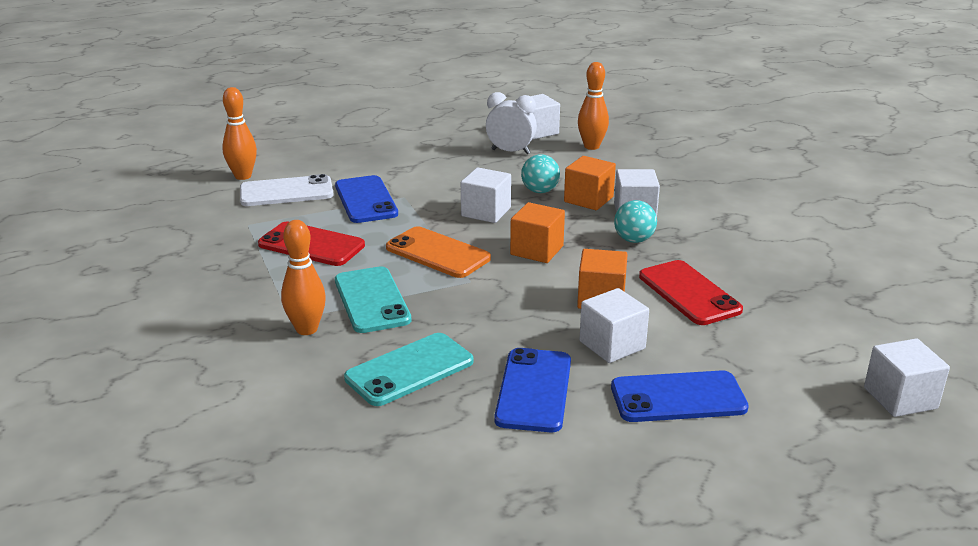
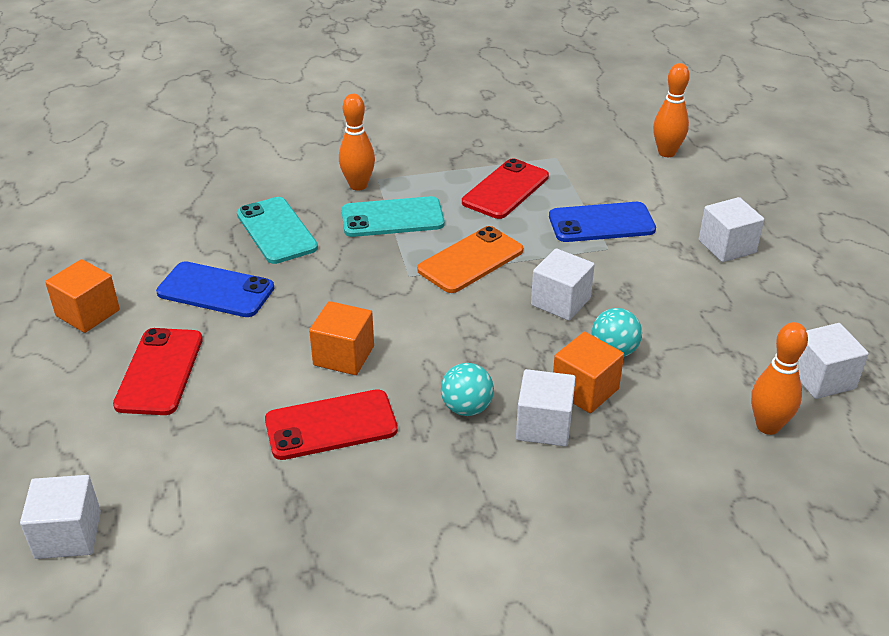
camera: 100 degrees right, 10 degrees up
(286, 192) = (626, 177): white phone -> none
(510, 152) = (743, 343): white clock -> none
(537, 250) = (460, 327): orange cube -> orange cube (88, 313)
(612, 345) = (259, 347): white cube -> white cube (727, 246)
(678, 398) = (159, 371): blue phone -> red phone

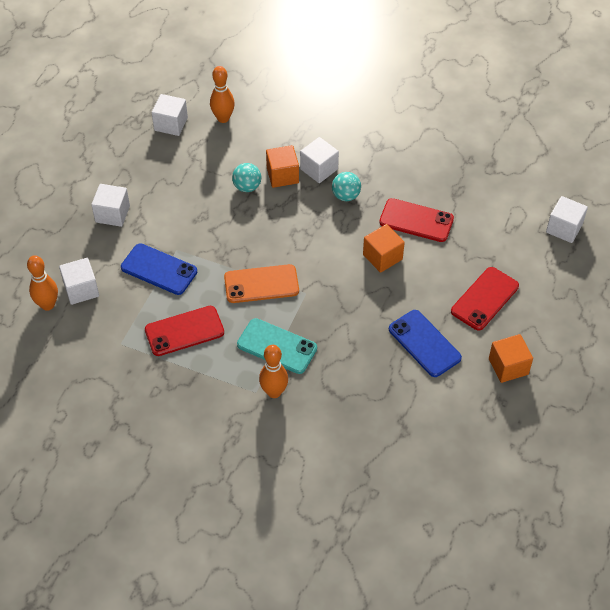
camera: 145 degrees left, 15 degrees up
(276, 231) = (357, 376): turquoise phone -> none
(560, 301) = (241, 229): white cube -> white cube (81, 289)

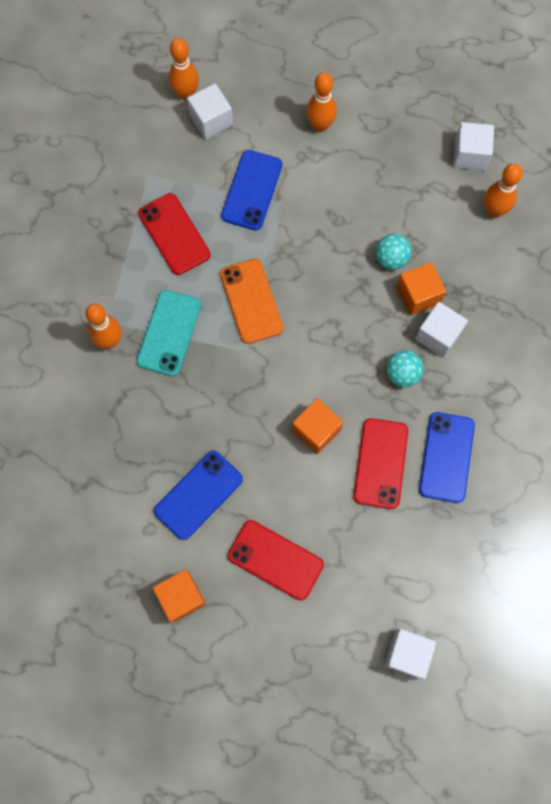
camera: 80 degrees right, 20 degrees up
(112, 214) = (320, 125): white cube -> orange bowling pin
(417, 180) = (446, 457): none -> blue phone

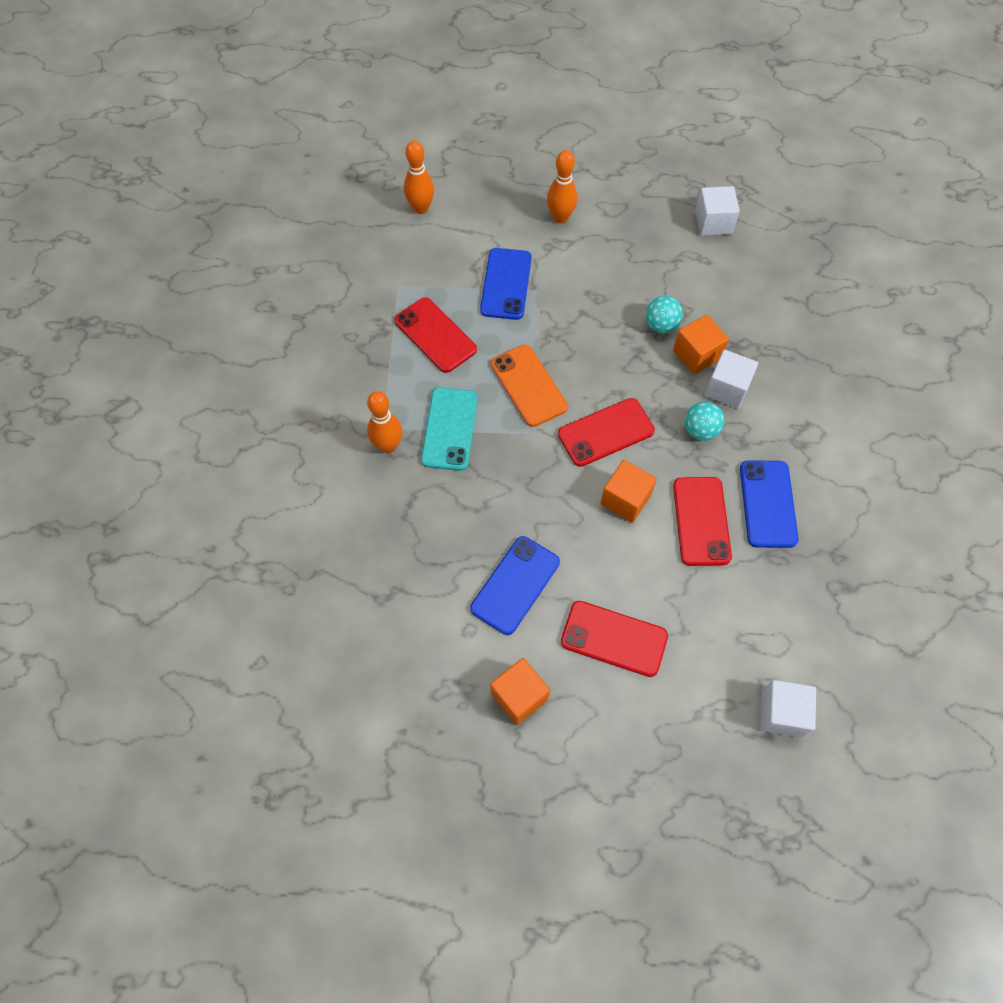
camera: 10 degrees left, 10 degrees down
(211, 120) = (451, 228): white cube -> none
(313, 361) = (606, 432): none -> red phone
(494, 210) = (750, 267): orange bowling pin -> none

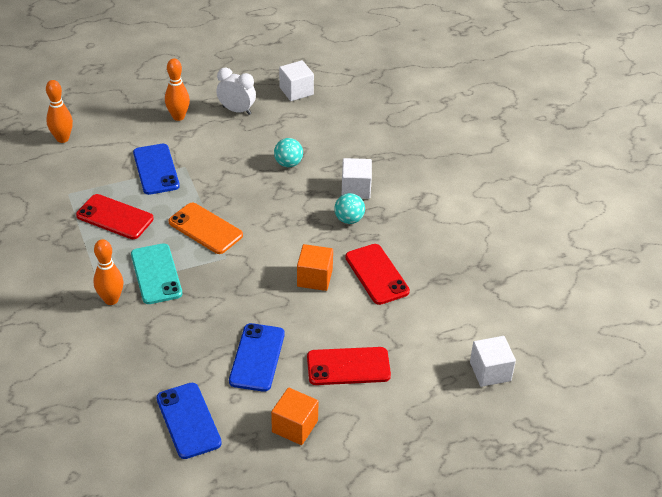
camera: 25 degrees left, 20 degrees down
(606, 432) = (279, 241): red phone -> none
(631, 229) = (237, 110): none -> white clock
(697, 354) = (323, 174): orange cube -> none
(767, 504) = (419, 249): blue phone -> blue phone (188, 421)

